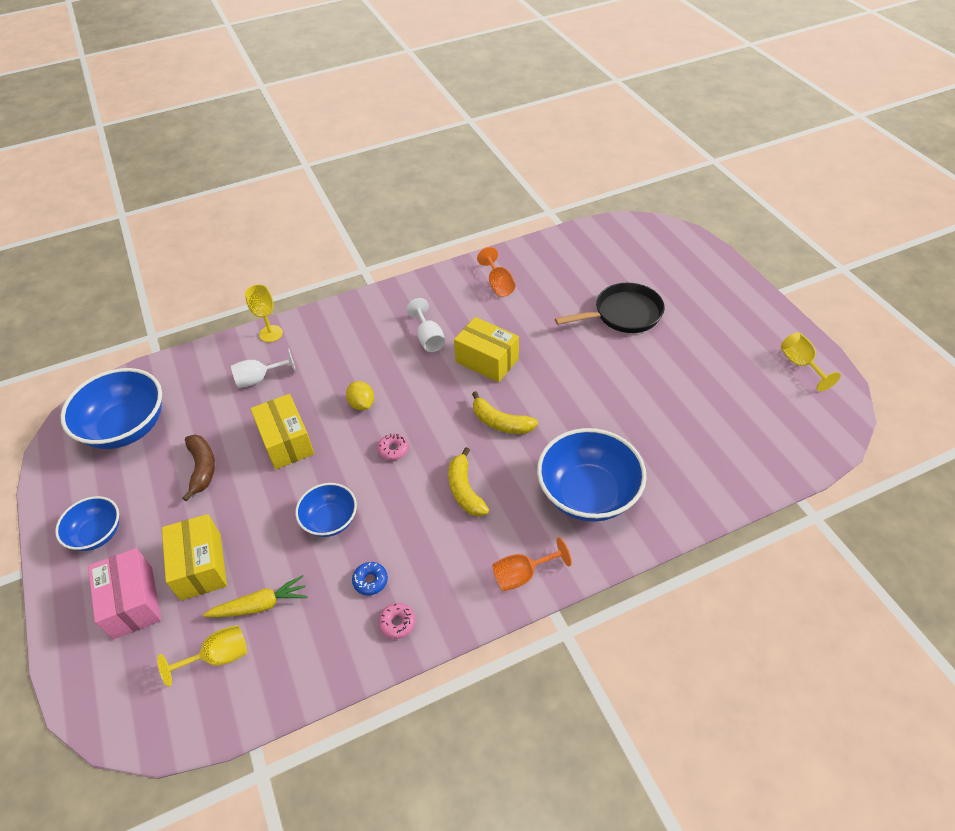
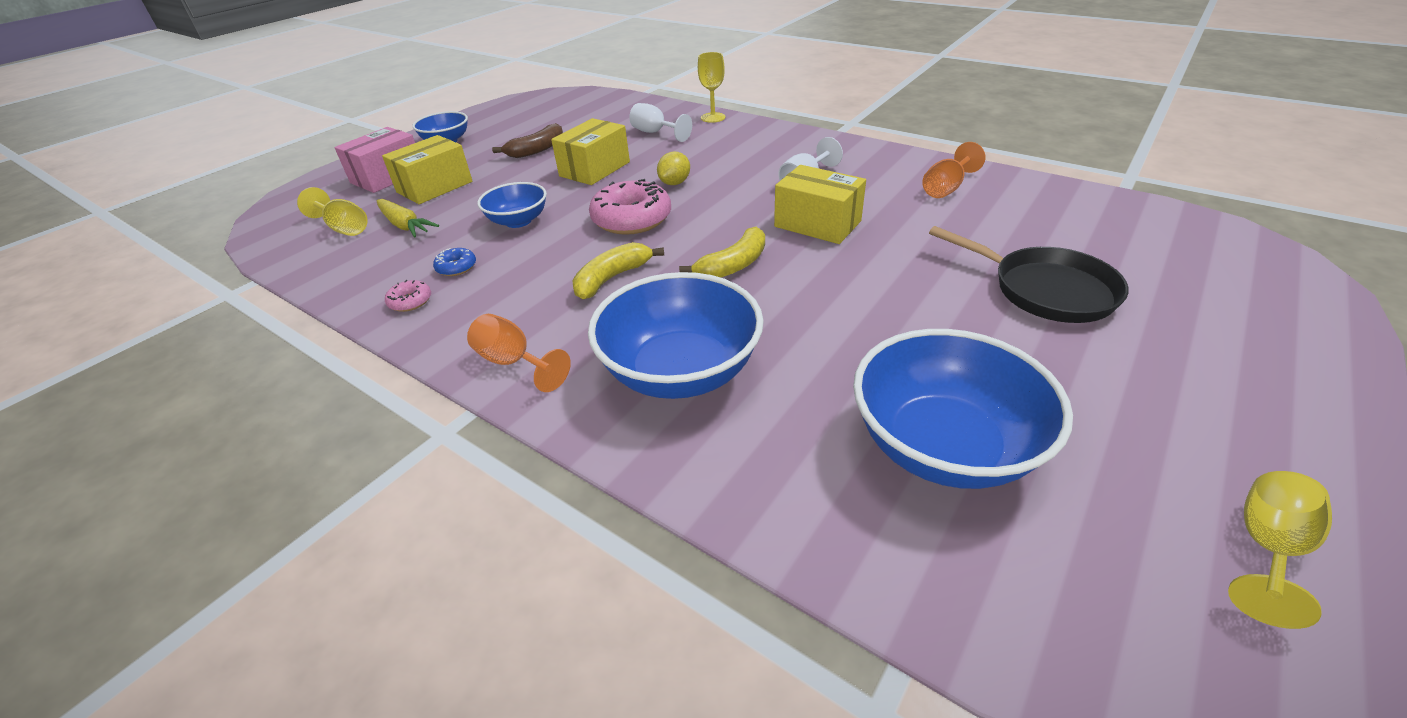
camera: 60 degrees right, 10 degrees down
(126, 427) = (555, 112): blue bowl -> blue bowl (943, 446)
(393, 450) = (632, 219): pink donut -> pink donut, size x2.17
(487, 360) = (817, 224): yellow box -> yellow box turned 60 degrees counterclockwise
(500, 422) = (733, 265): yellow banana -> yellow banana turned 135 degrees counterclockwise

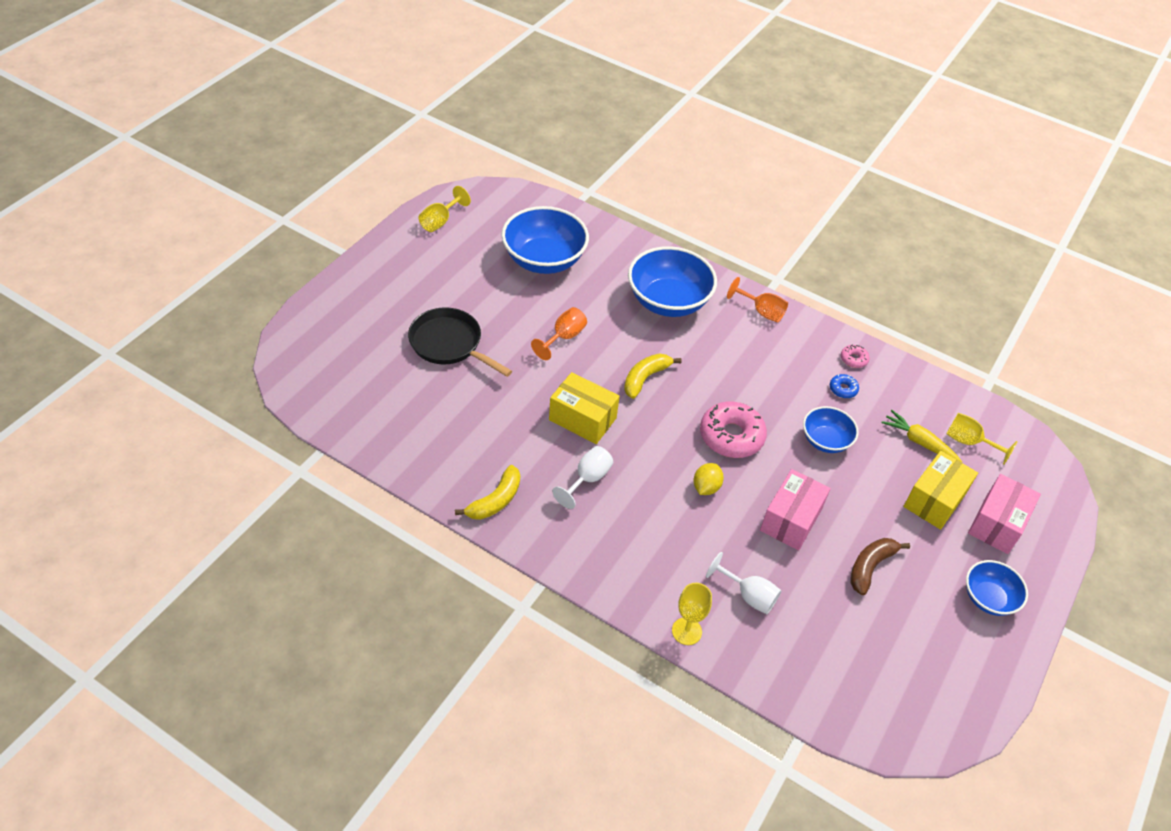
camera: 170 degrees right, 10 degrees up
(595, 169) = (790, 519): yellow box -> pink box
(612, 278) = (726, 371): yellow banana -> yellow banana (495, 501)
(946, 188) = (468, 458): orange goblet -> orange goblet (564, 337)

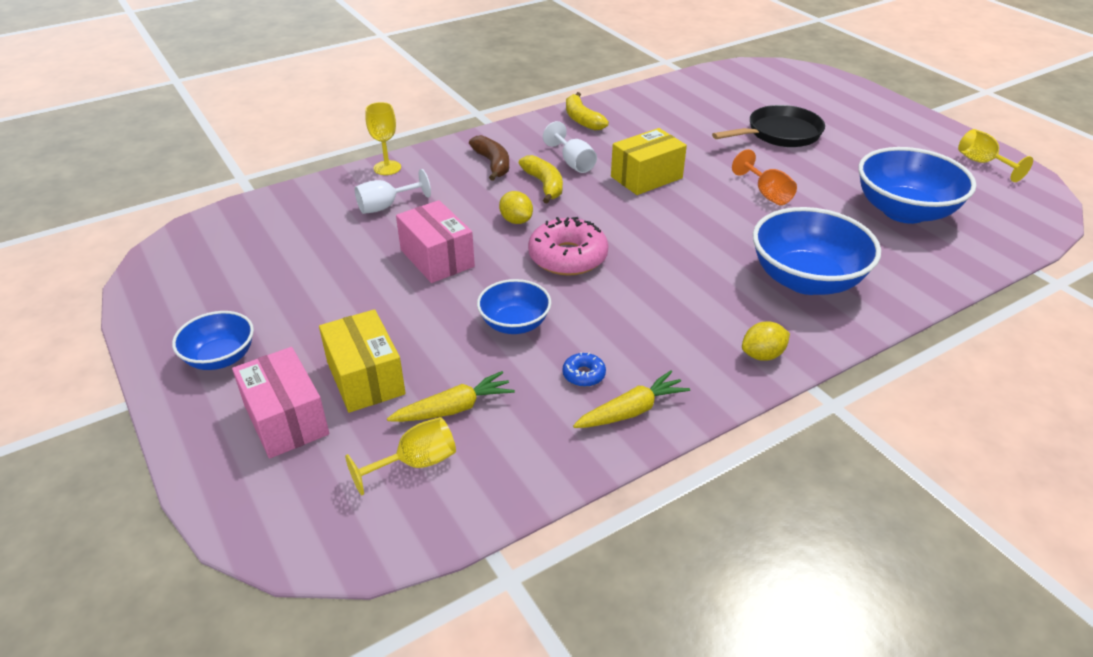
camera: 120 degrees right, 10 degrees down
(645, 378) = (682, 227): yellow banana -> yellow banana (544, 185)
(761, 311) = (762, 355): orange goblet -> yellow lemon
(853, 359) = (631, 411): pink donut -> yellow carrot
(870, 567) = (340, 288): brown banana -> brown banana (493, 164)

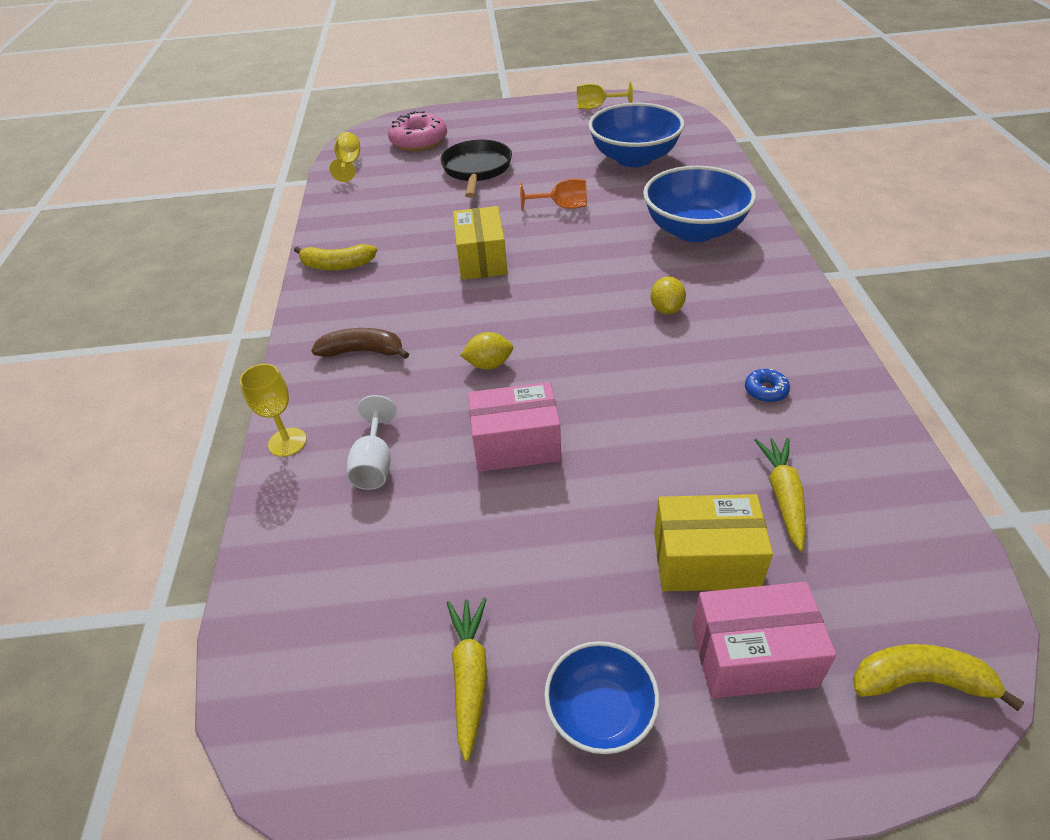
camera: 60 degrees left, 5 degrees up
(416, 463) = (858, 548): yellow goblet -> yellow goblet (349, 164)
(514, 324) = (667, 415): blue bowl -> none
(544, 185) = (438, 326): yellow banana -> yellow banana (920, 681)
(568, 257) = (578, 347): pink donut -> pink donut (419, 141)
(573, 163) = (415, 295): white goblet -> none
(631, 411) = (825, 376): yellow carrot -> yellow carrot (470, 676)
(762, 355) = (780, 284): yellow lemon -> yellow lemon (666, 309)

